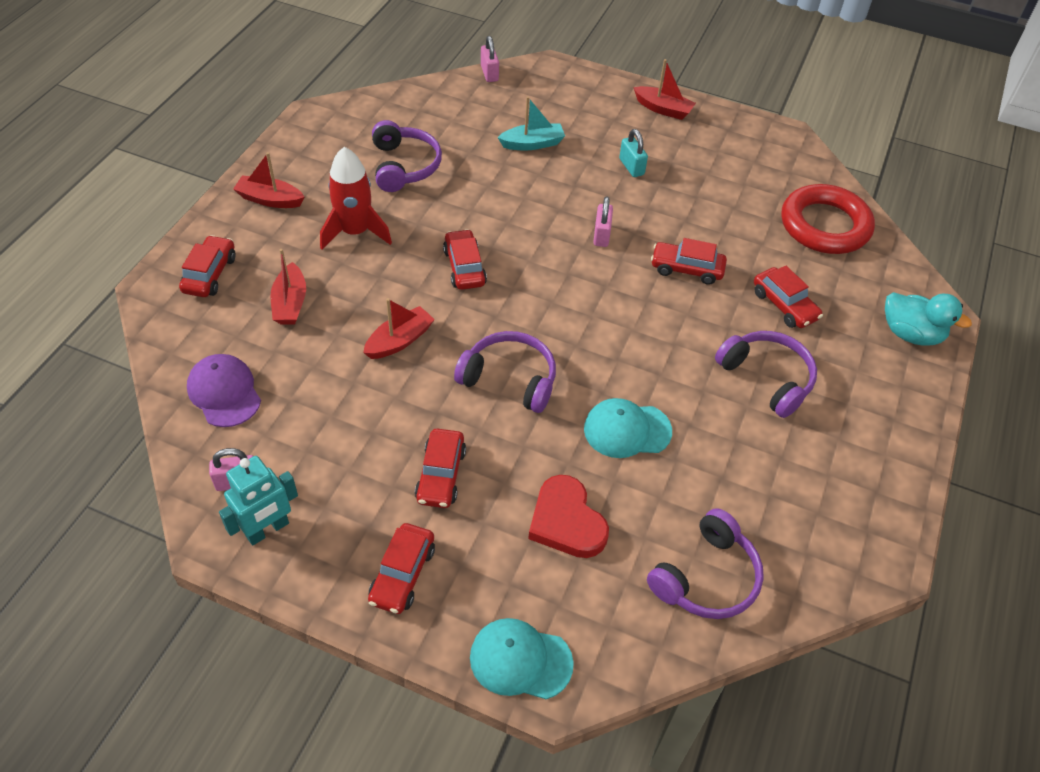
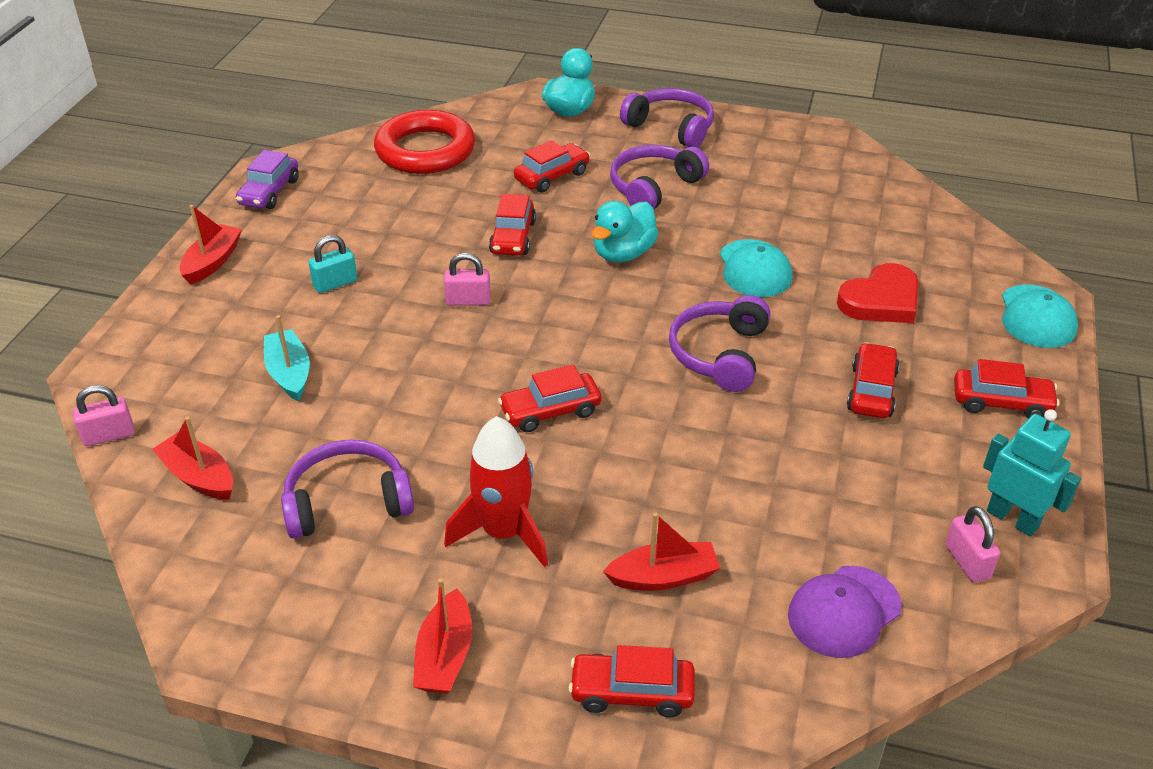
camera: 95 degrees left, 10 degrees down
(399, 341) = (694, 453): red boat -> red boat (199, 477)
(441, 475) = (871, 391): red car -> red car turned 75 degrees counterclockwise
(658, 338) = (623, 253): none -> turquoise duck
(707, 578) = (894, 219): purple headphones -> purple headphones (671, 127)
(755, 135) = (269, 192): none -> purple car

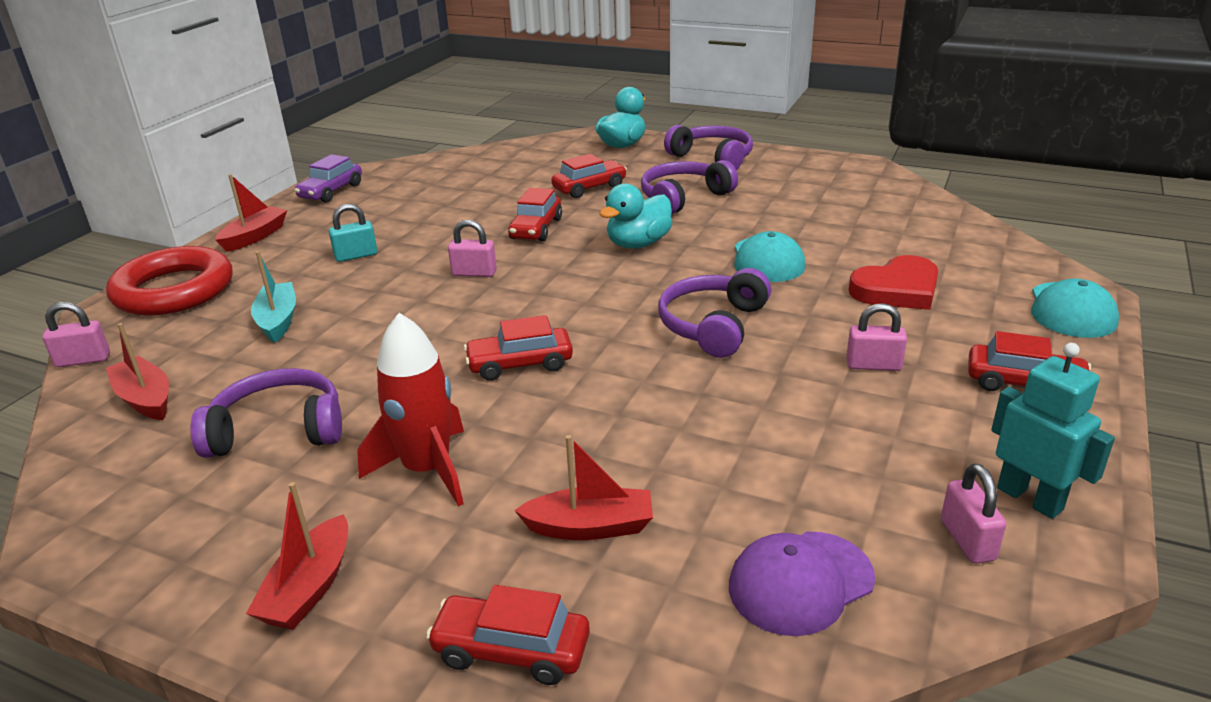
camera: 10 degrees right, 10 degrees down
(425, 150) = (481, 168): red ring -> red ring (174, 290)
(871, 391) = (873, 365): red car -> pink padlock

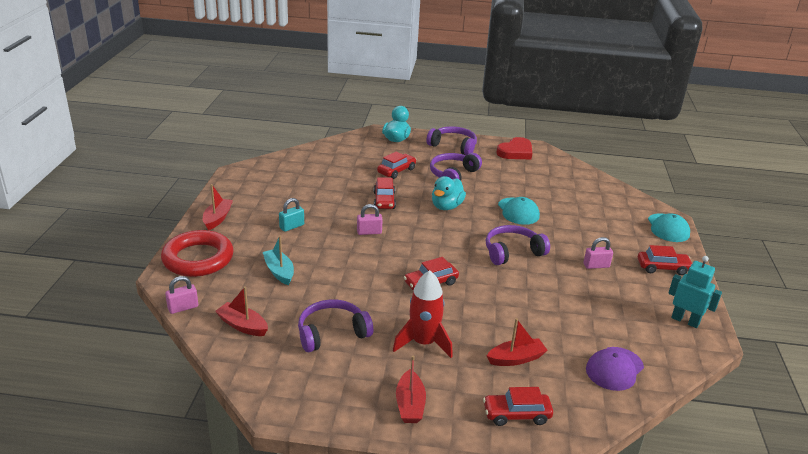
camera: 20 degrees left, 0 degrees up
(331, 191) = (240, 183): purple car -> none
(713, 325) = (512, 252): purple headphones -> purple headphones turned 60 degrees clockwise
(897, 289) = (588, 223): red heart -> red heart (515, 152)
(967, 540) = (669, 341): pink padlock -> none

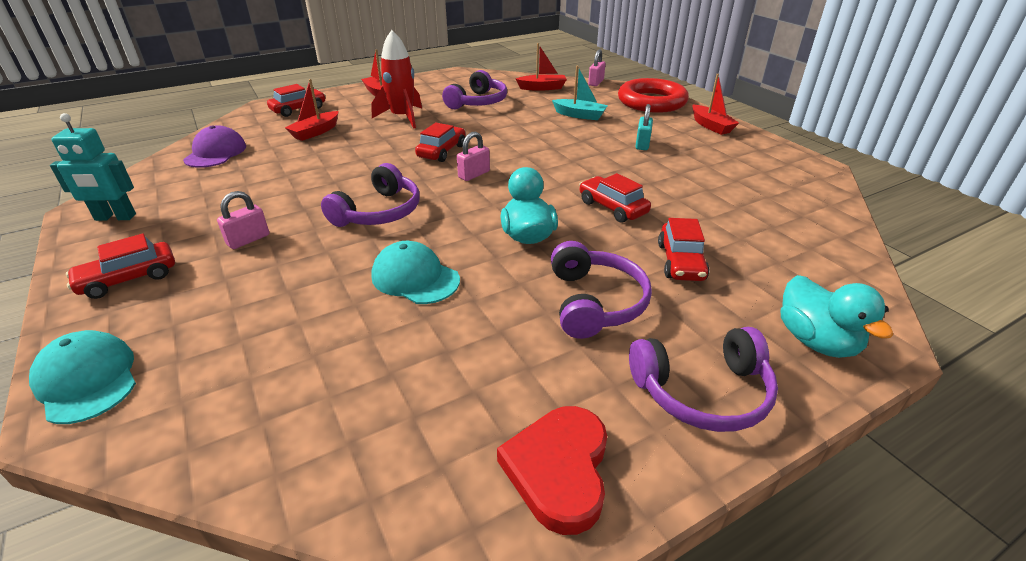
camera: 145 degrees right, 5 degrees up
(369, 232) = (566, 168): pink padlock -> pink padlock (474, 174)

